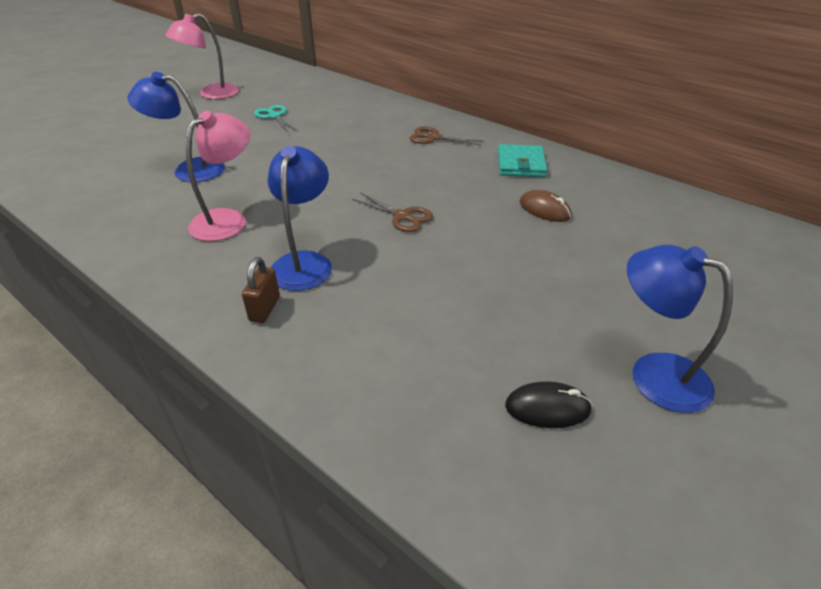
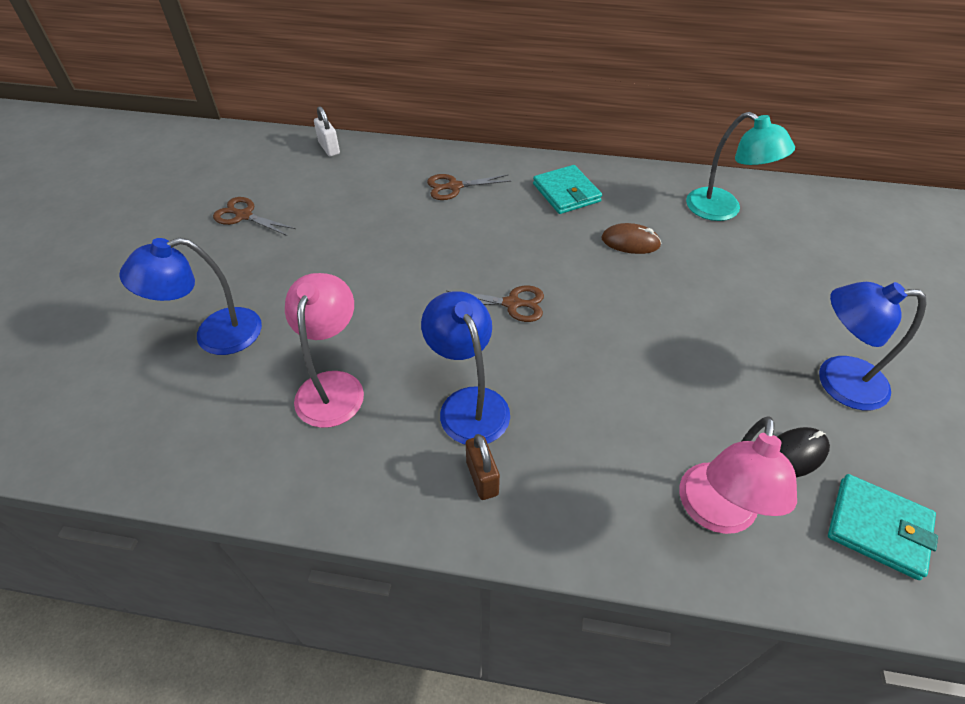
camera: 30 degrees left, 10 degrees up
(211, 94) = (123, 207): pink lamp -> pink lamp (716, 513)
(274, 116) = (244, 216): turquoise scissors -> brown scissors
(367, 96) = (329, 148): none -> white padlock
(579, 504) = (878, 528): none -> turquoise wallet
(660, 214) = (723, 210): none -> turquoise lamp

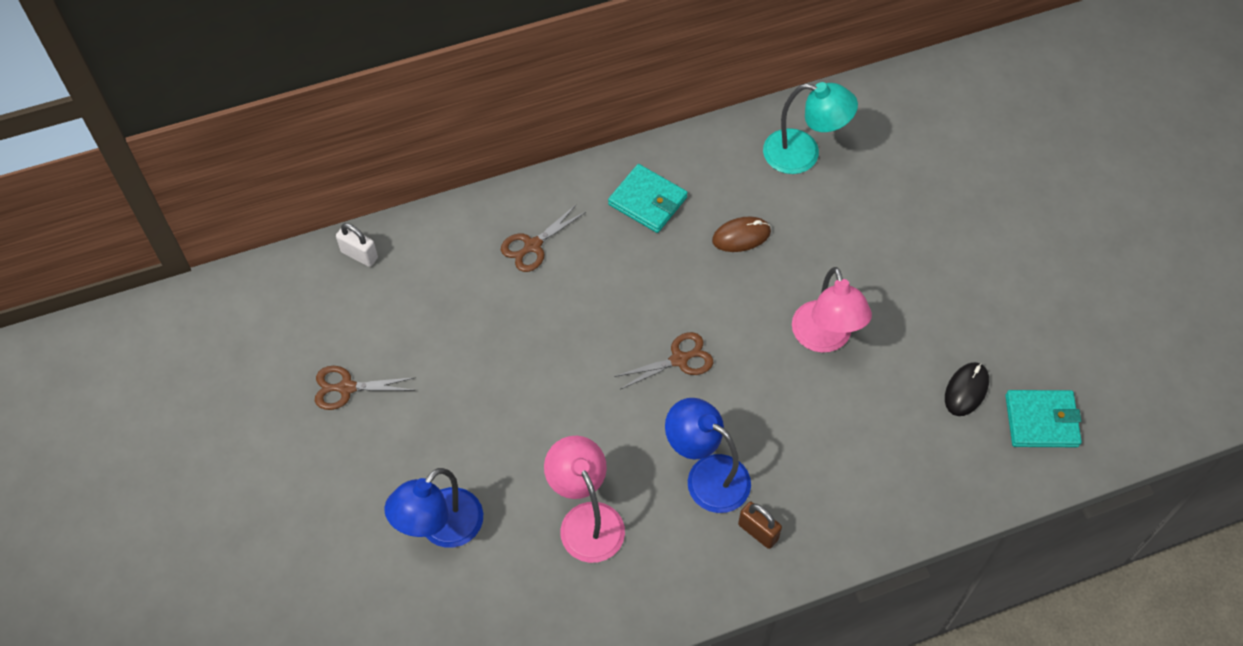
camera: 30 degrees left, 10 degrees up
(716, 513) = (934, 468): pink lamp -> pink lamp (825, 338)
(837, 381) = (971, 306): blue lamp -> none

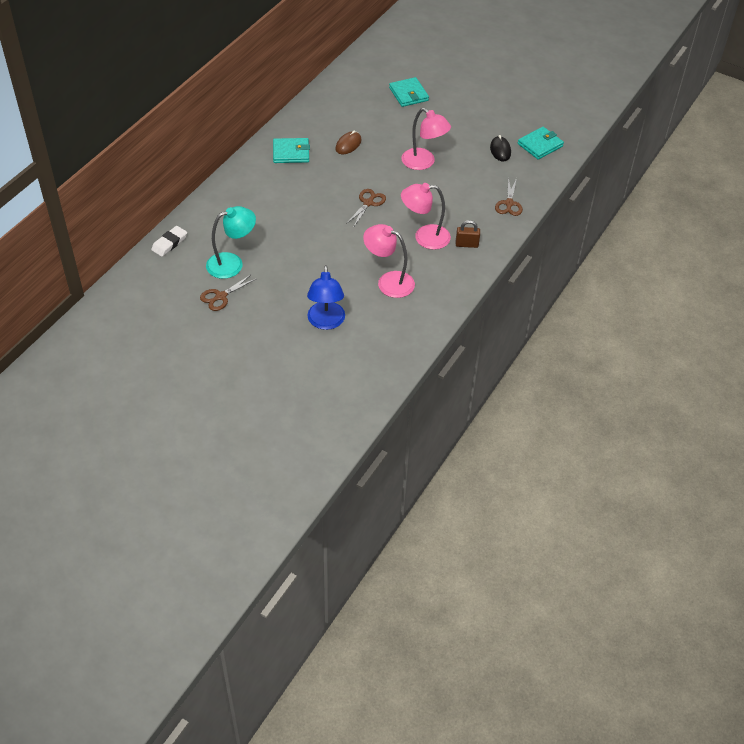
camera: 40 degrees left, 10 degrees down
(359, 255) = (169, 243): white padlock -> white eraser
(533, 245) = (254, 196): brown scissors -> brown scissors (509, 203)
(706, 476) = (424, 237): blue lamp -> pink lamp
(803, 154) = (344, 101): turquoise lamp -> turquoise lamp (232, 263)
(912, 197) = (408, 94): none -> turquoise wallet

